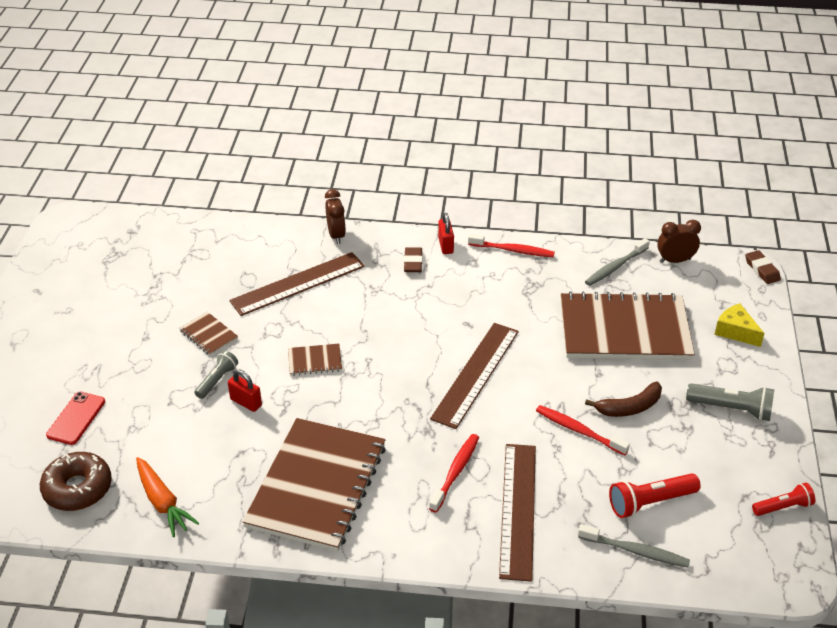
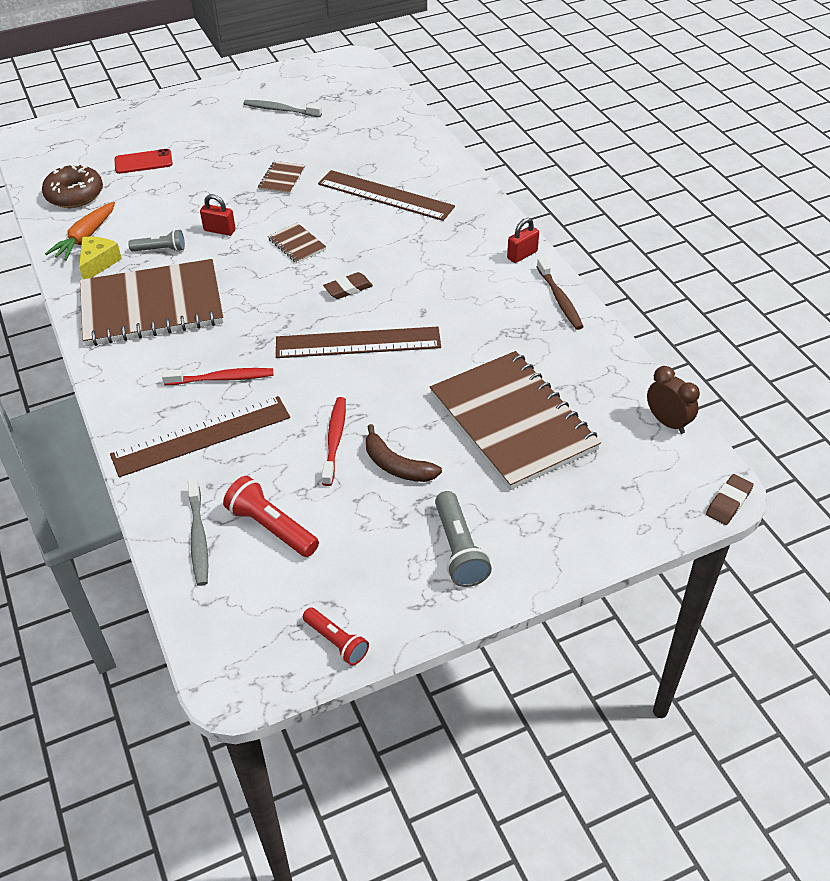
camera: 60 degrees right, 5 degrees up
(217, 380) = (233, 206): grey flashlight -> grey flashlight (160, 250)
(246, 402) = (219, 230): red padlock -> red padlock turned 75 degrees counterclockwise
(336, 235) = (469, 188): brown clock -> none
(413, 262) = (477, 245): brown eraser -> brown eraser (348, 289)
(513, 250) = (560, 299): red toothbrush -> brown toothbrush
(615, 267) = (607, 380): grey toothbrush -> grey toothbrush (280, 110)
(735, 332) = (592, 513): yellow cheese -> yellow cheese (98, 263)

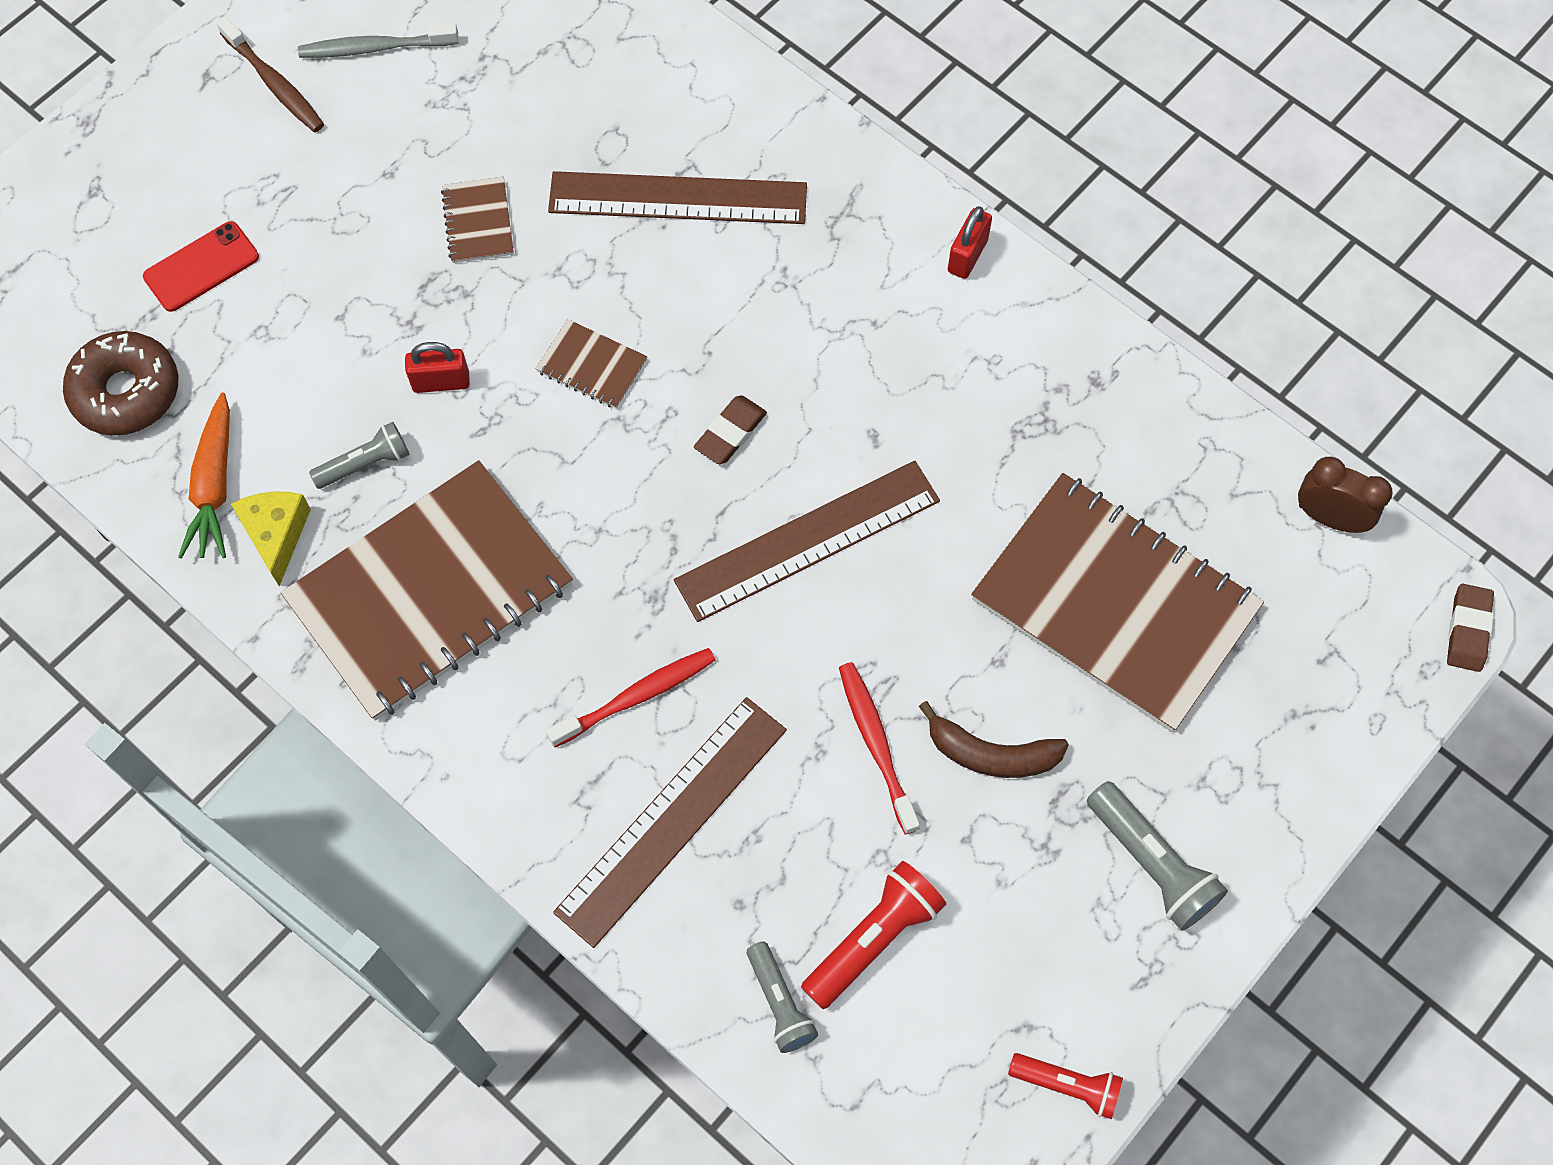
camera: 25 degrees left, 20 degrees up
(198, 538) = (779, 1003): grey toothbrush -> grey flashlight
(271, 527) = (873, 939): red flashlight -> red flashlight turned 120 degrees clockwise
(560, 299) = (1070, 331): brown toothbrush -> brown toothbrush (275, 83)

